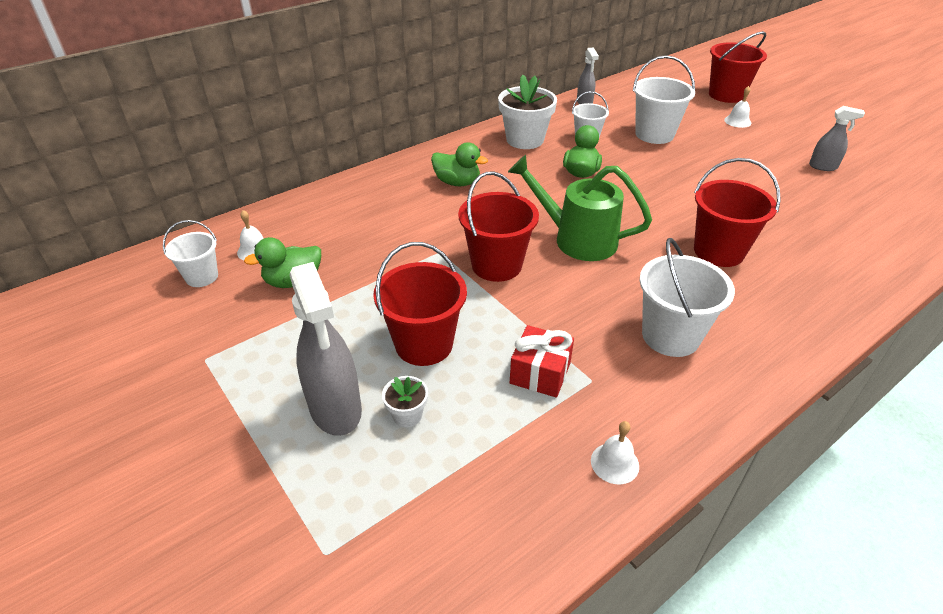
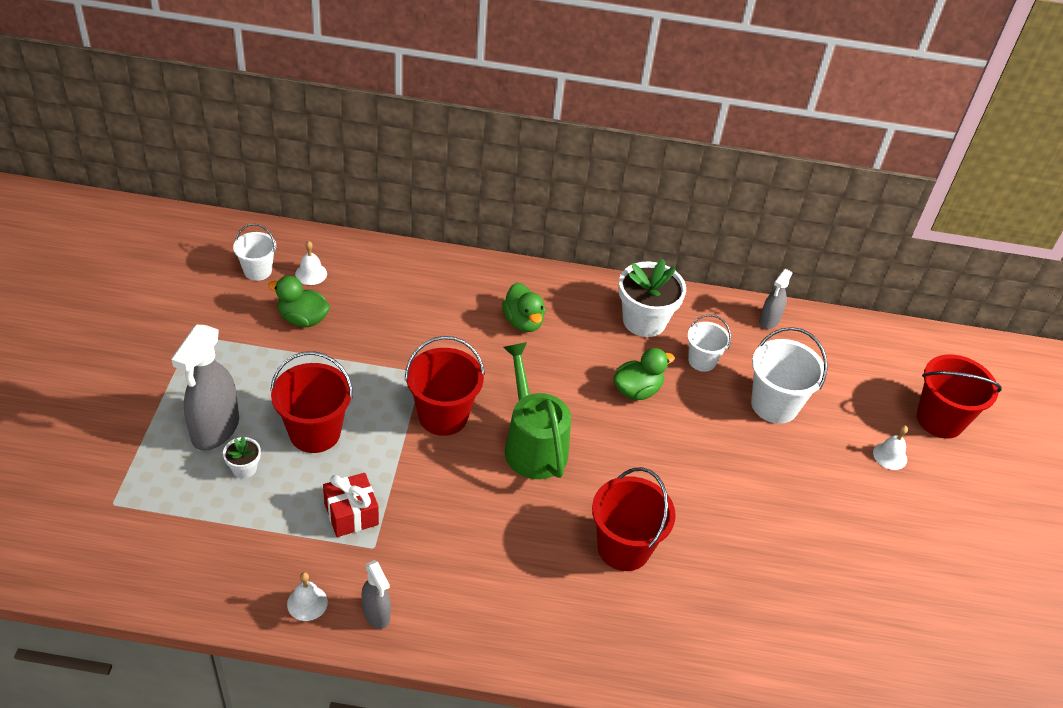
camera: 40 degrees right, 5 degrees up
(670, 336) = (471, 569): white bucket -> none
(823, 167) = (879, 566): grey spray bottle -> grey spray bottle (376, 614)

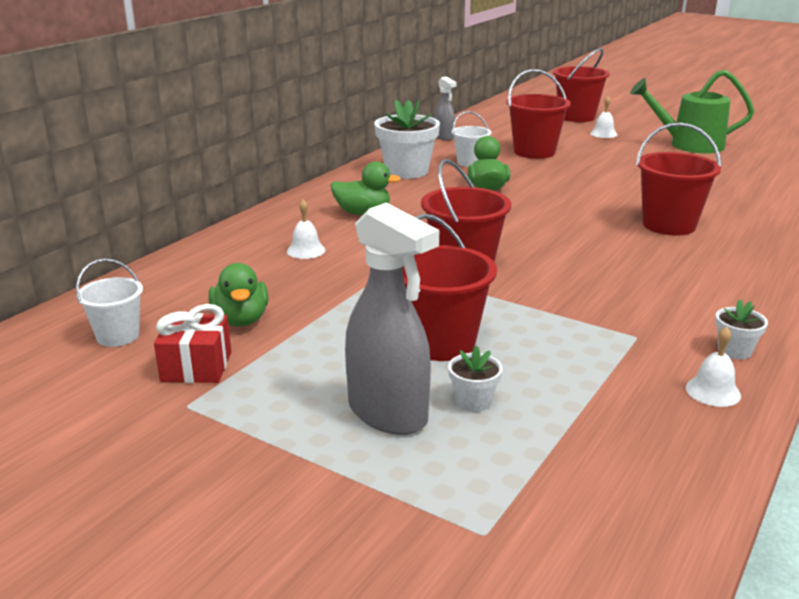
camera: 60 degrees left, 20 degrees down
(303, 319) = (241, 320): green duck -> green duck turned 60 degrees counterclockwise
(311, 274) = (168, 302): white bell -> white bell (306, 250)
(351, 514) = (582, 341): red gift -> red gift (196, 366)
(376, 614) = (734, 351): grey spray bottle -> white flower pot
(532, 444) = (527, 237): green watering can -> green watering can (688, 145)
(774, 405) = (534, 152): white bucket -> red bucket

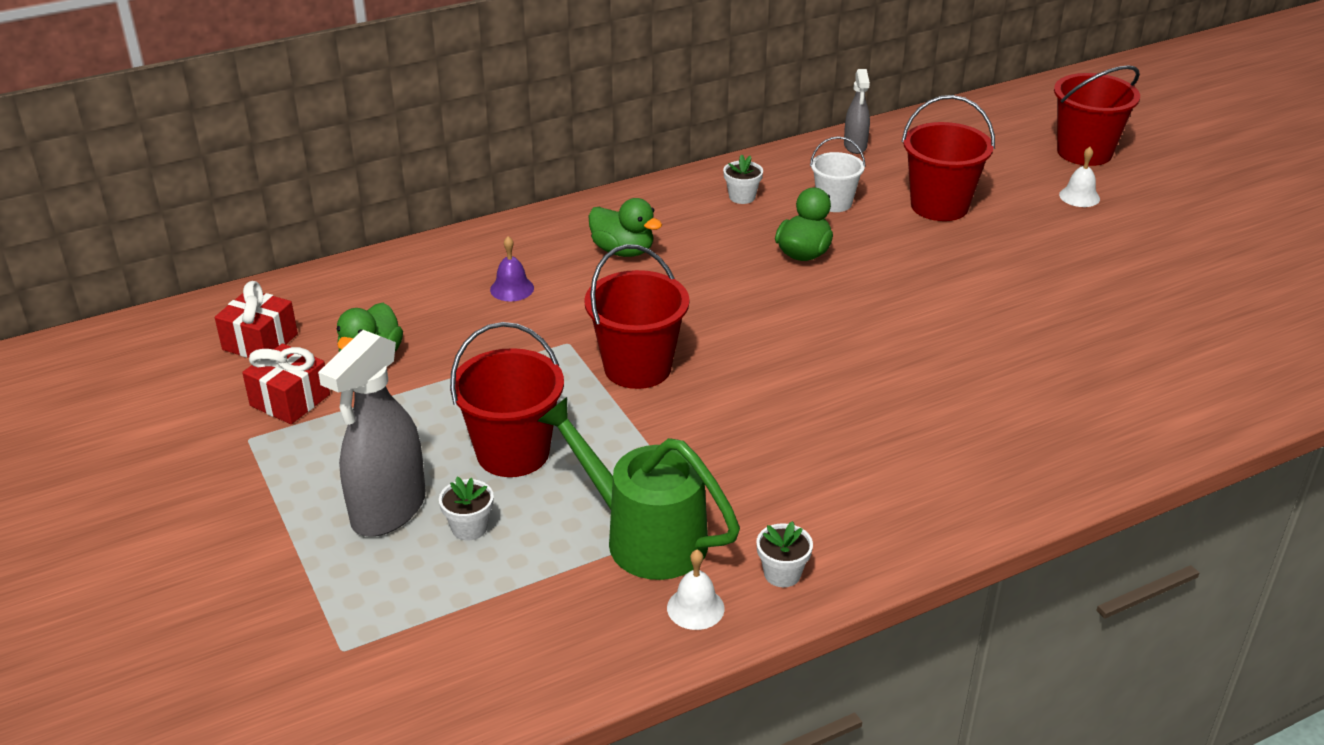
camera: 30 degrees right, 10 degrees up
(118, 336) = (260, 342): white bucket -> red gift
(306, 250) = (512, 288): white bell -> purple bell
(388, 414) = (388, 511): grey spray bottle -> grey spray bottle turned 45 degrees clockwise
(406, 171) = (742, 197): white flower pot -> white flower pot, size x0.48
(669, 225) = (949, 382): red bucket -> none
(688, 145) = (1174, 252): green watering can -> green watering can (643, 536)

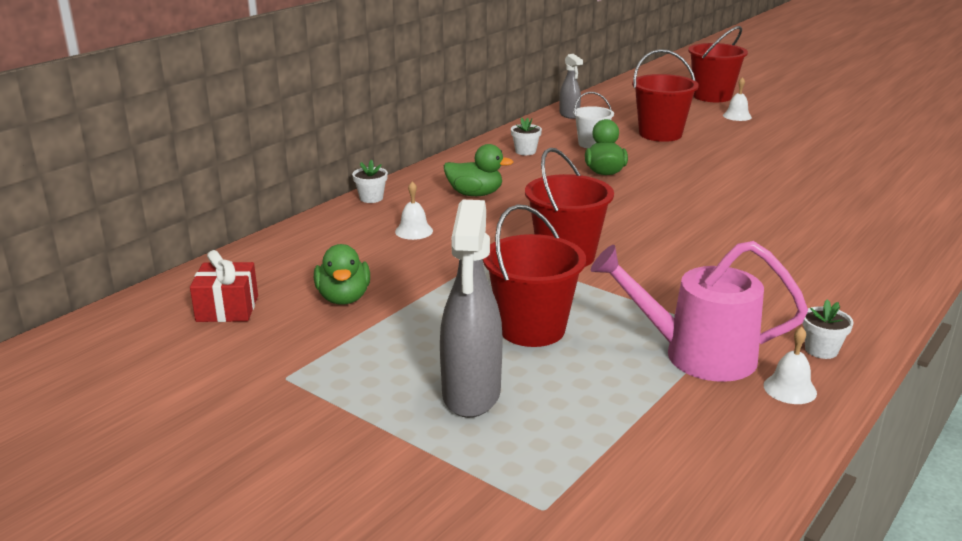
camera: 25 degrees left, 10 degrees down
(290, 400) = (297, 341): red gift -> none
(469, 528) = (554, 387): white flower pot -> white flower pot (371, 198)
(512, 288) = (414, 231): purple bell -> white bell
(643, 536) = (695, 355): green watering can -> pink watering can

